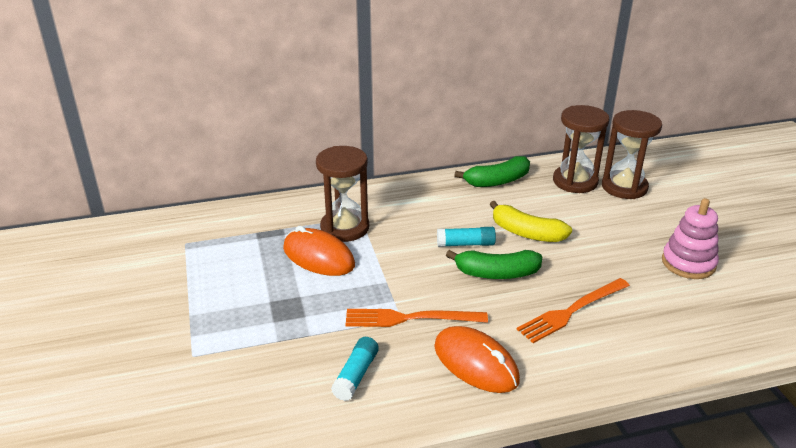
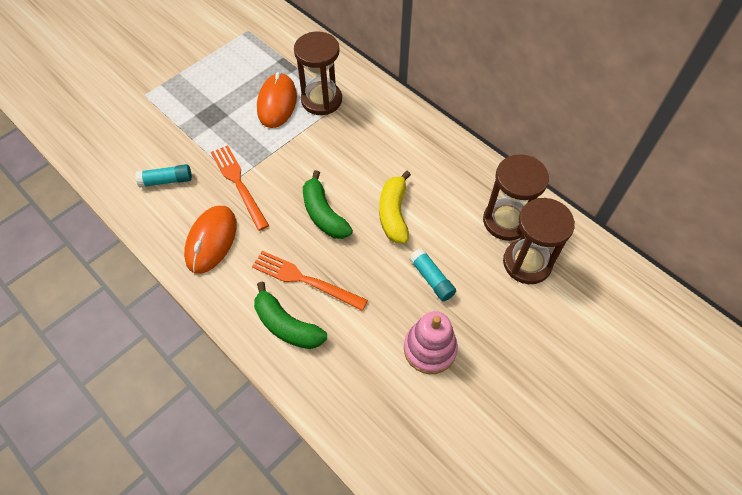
camera: 60 degrees right, 25 degrees up
(465, 244) = (350, 180): turquoise glue stick -> turquoise glue stick (431, 279)
(497, 181) = (460, 164): green banana -> green banana (287, 325)

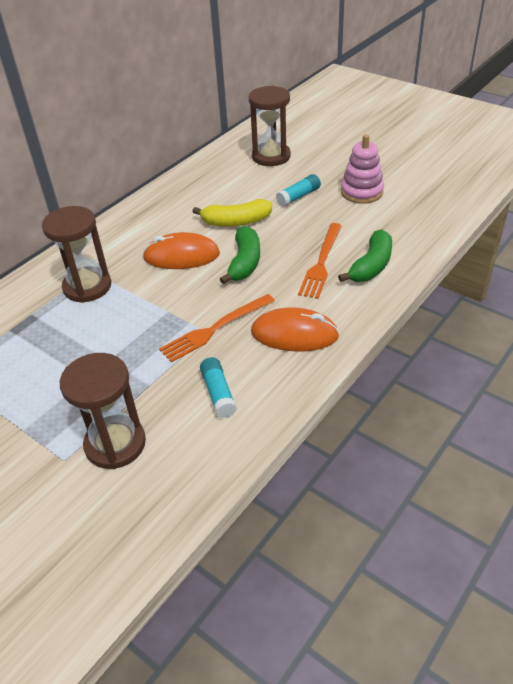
camera: 95 degrees left, 15 degrees down
(277, 103) = (89, 321): orange mouse -> orange mouse (181, 256)
(324, 214) = (244, 262): green banana -> green banana turned 45 degrees counterclockwise
(506, 221) = (233, 167): brown hourglass -> brown hourglass (115, 444)

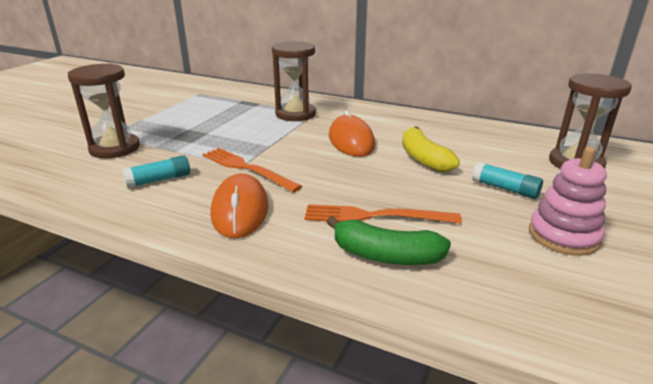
camera: 75 degrees right, 15 degrees down
(244, 262) = (354, 171): green banana -> none

